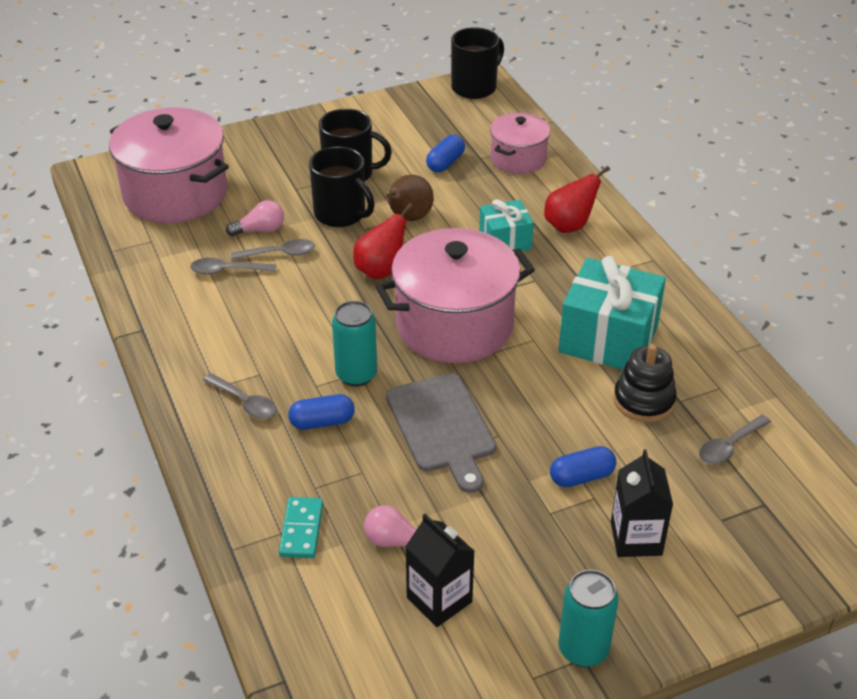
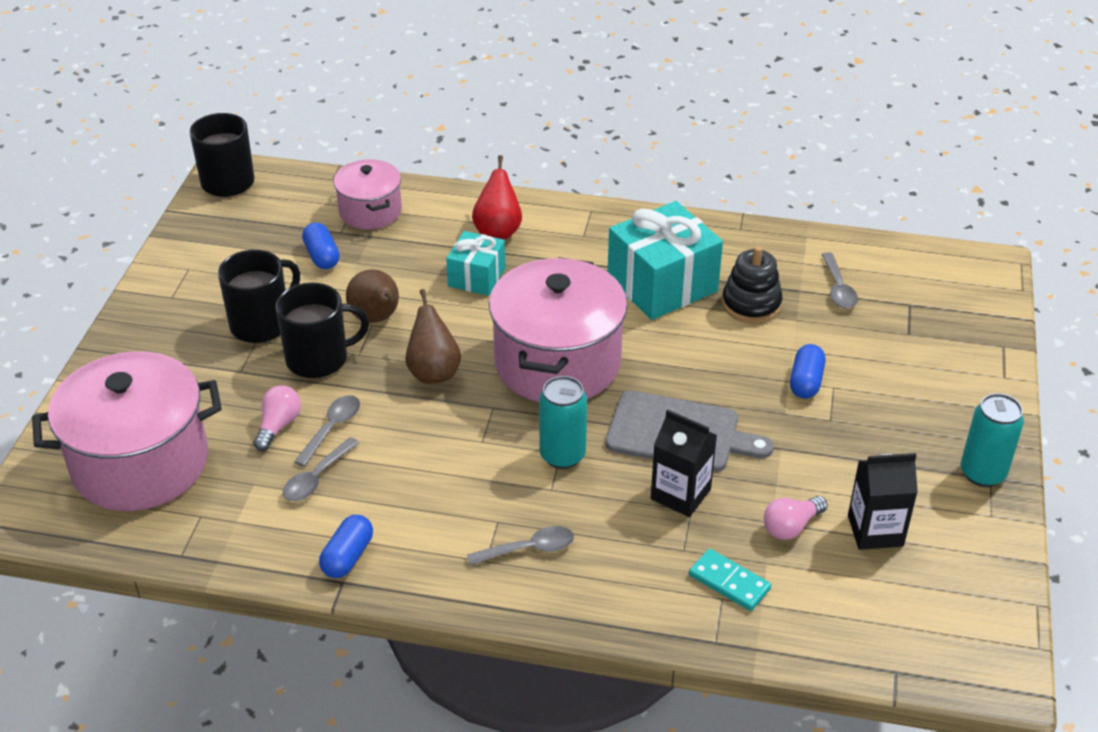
camera: 55 degrees left, 0 degrees up
(322, 422) = (604, 507): blue capsule -> blue capsule (348, 557)
(381, 270) = (433, 372): red pear -> brown pear
(636, 538) = (893, 387): black carton -> black carton (680, 494)

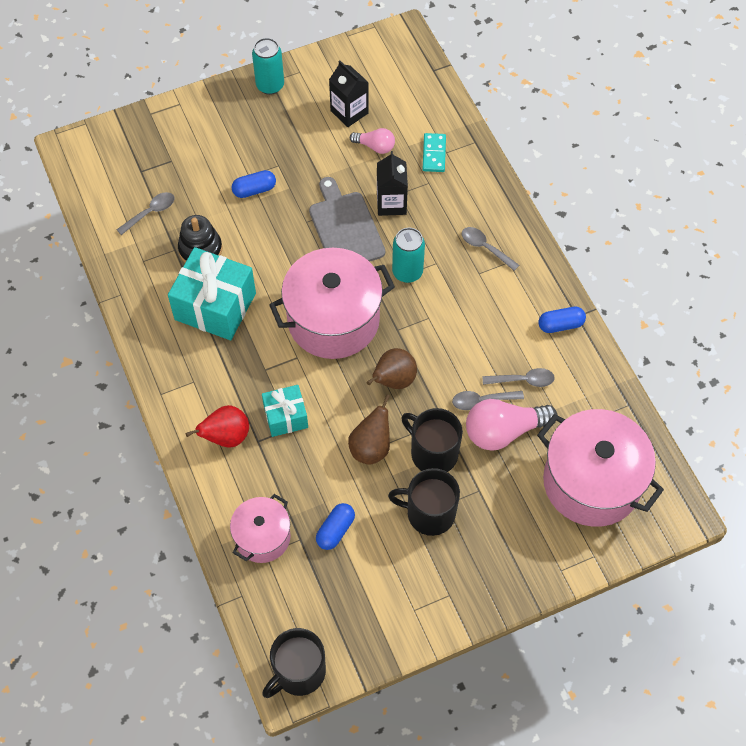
camera: 125 degrees left, 20 degrees up
(278, 426) = (503, 431): pink light bulb -> pink light bulb, size x1.80

